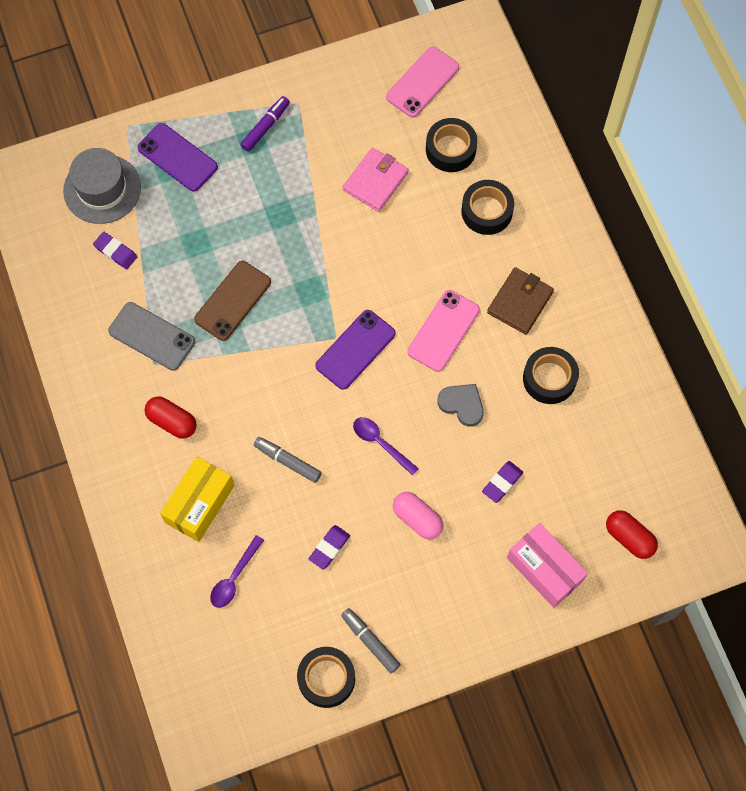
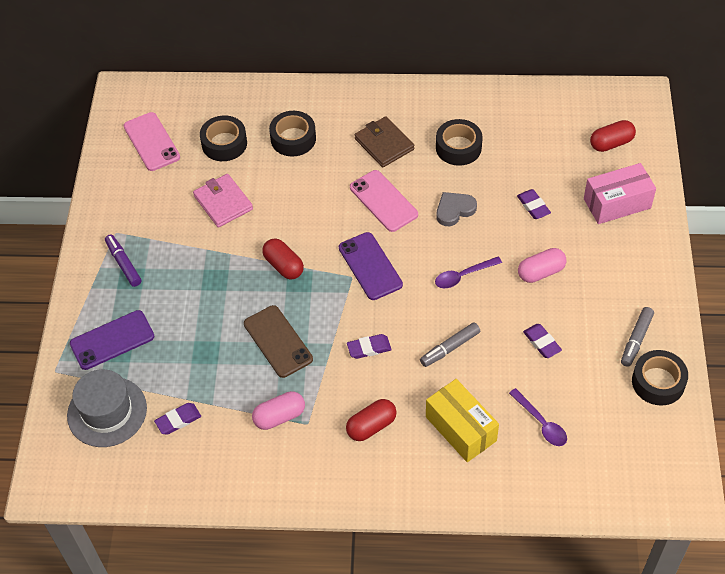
camera: 65 degrees left, 15 degrees down
(151, 336) = (279, 416): grey phone -> pink capsule
(258, 386) = (369, 348): none -> purple eraser
(322, 269) = (283, 266): none -> red capsule
(370, 641) = (636, 340): grey marker -> grey marker turned 45 degrees counterclockwise

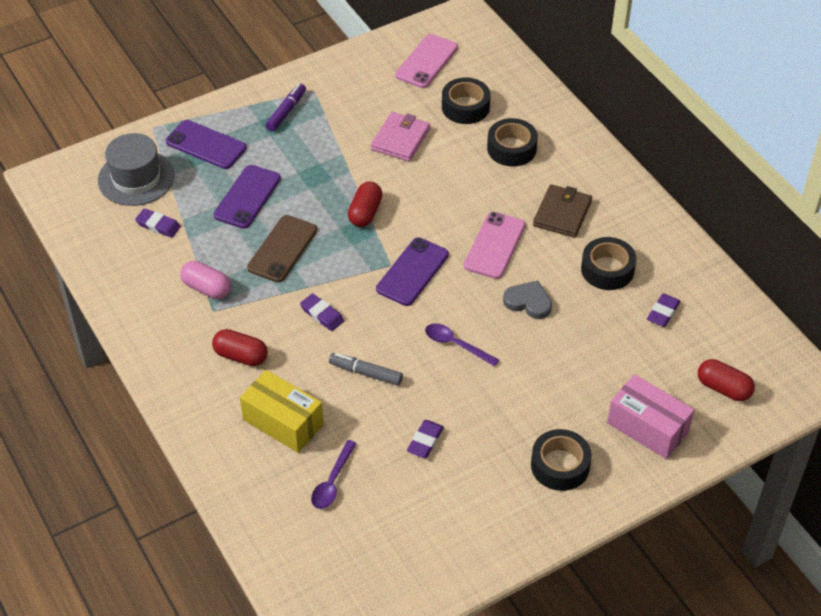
camera: 55 degrees right, 5 degrees down
(199, 338) = (247, 197): none -> purple phone
(460, 429) = (283, 422): yellow box -> yellow box turned 75 degrees counterclockwise
(533, 206) = (585, 360): purple eraser -> purple eraser (663, 312)
(541, 272) = (508, 403): pink capsule -> none
(636, 340) = (487, 517): grey marker -> none
(658, 382) = (449, 558): black tape -> black tape (560, 465)

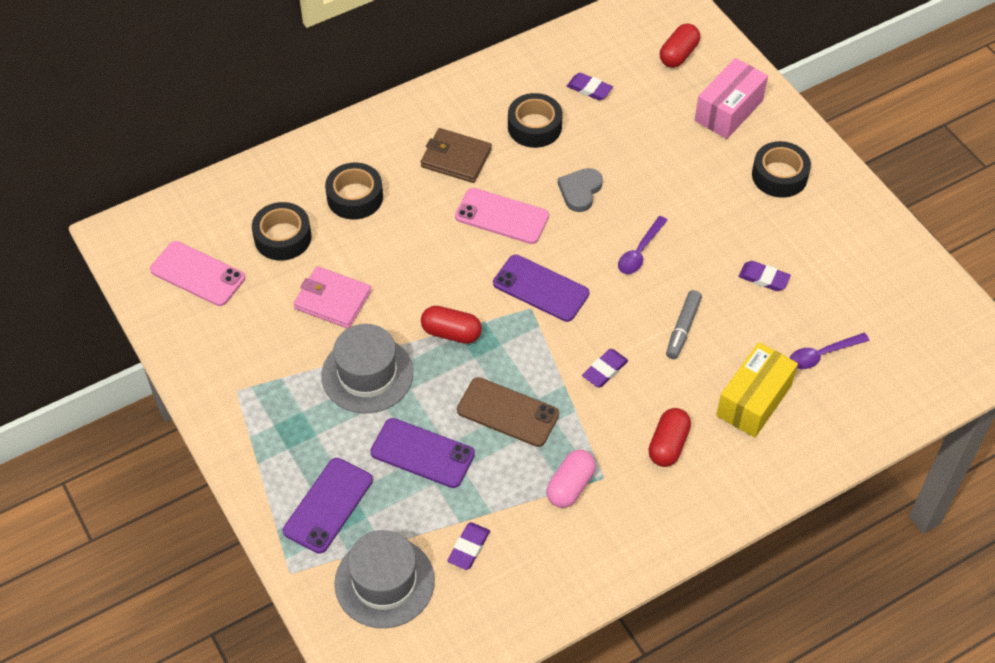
camera: 90 degrees left, 5 degrees up
(286, 111) = (274, 419): purple marker -> none
(325, 162) = (367, 374): none -> grey hat
(332, 481) = (822, 354): purple spoon -> purple spoon turned 135 degrees clockwise

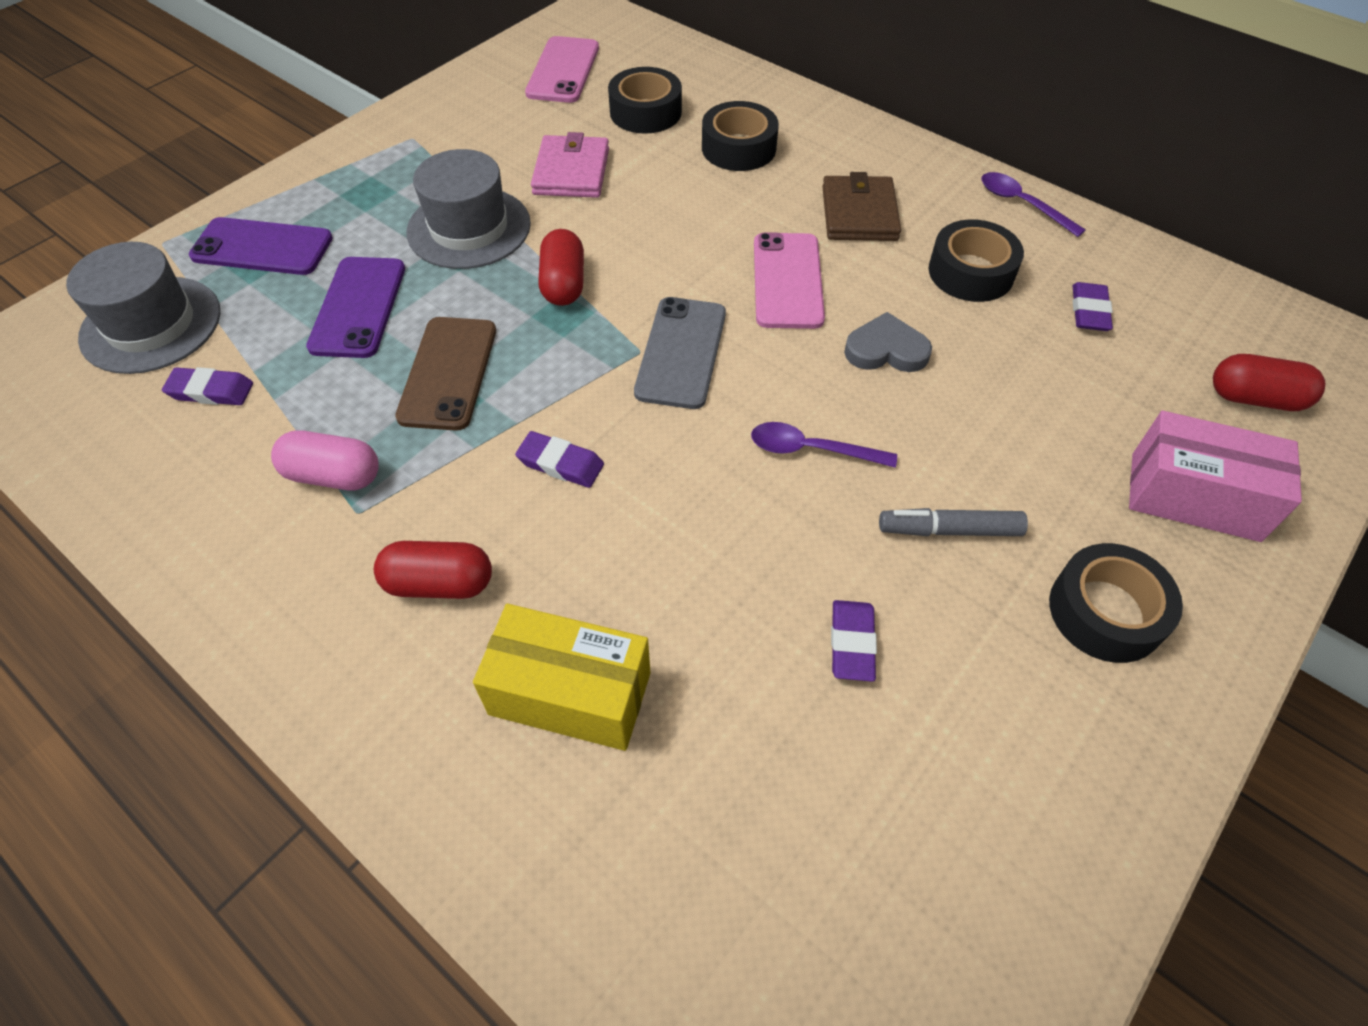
camera: 70 degrees right, 0 degrees up
(541, 288) = (681, 352): purple phone -> grey phone
(682, 329) = (683, 546): grey marker -> grey marker (949, 530)
(822, 354) = (720, 792): purple spoon -> purple spoon (1022, 204)

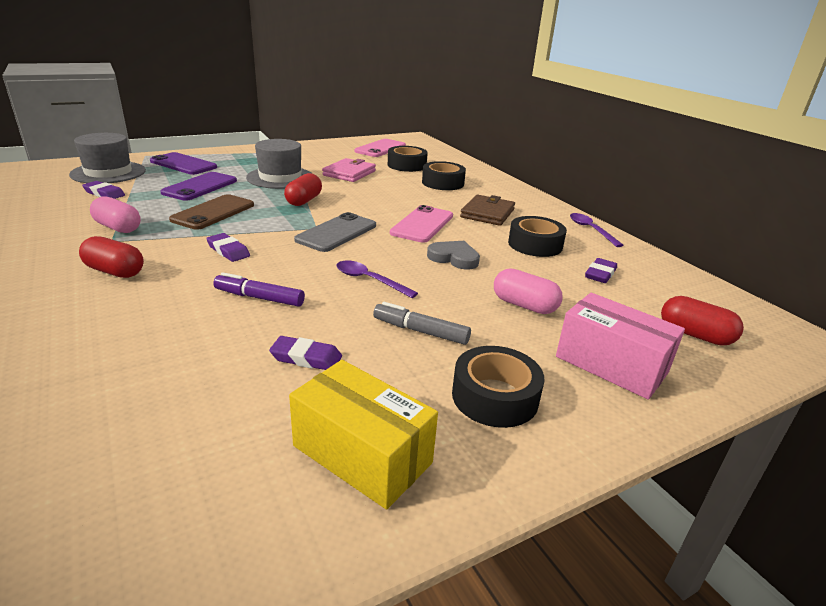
camera: 20 degrees right, 25 degrees down
(570, 693) = (122, 327): yellow box -> yellow box (362, 454)
(697, 552) = (259, 298): none -> purple marker
(852, 643) = (306, 358): purple eraser -> purple eraser turned 75 degrees clockwise
(1037, 421) = (524, 305): none -> pink capsule

